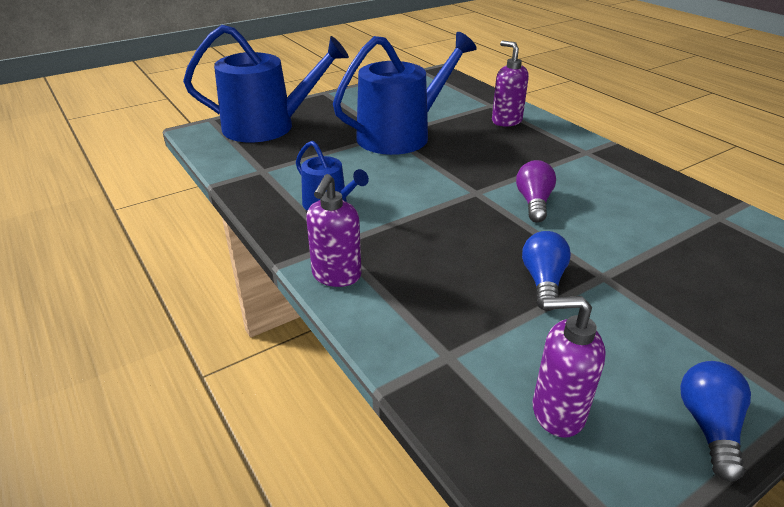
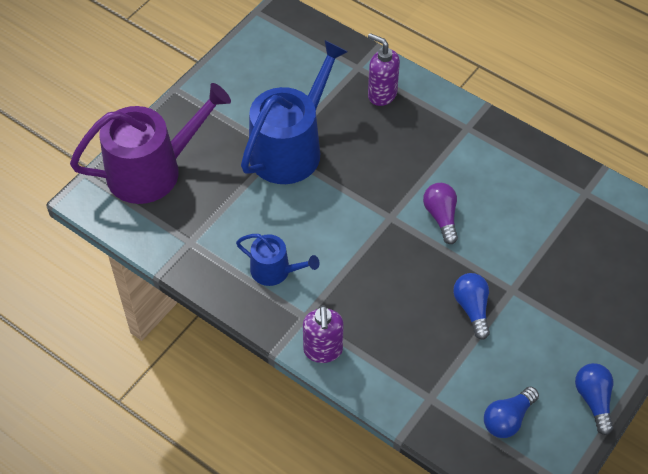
camera: 20 degrees left, 20 degrees up
(268, 126) = (153, 170): blue watering can -> purple watering can
(557, 412) = (508, 419): purple soap dispenser -> blue light bulb

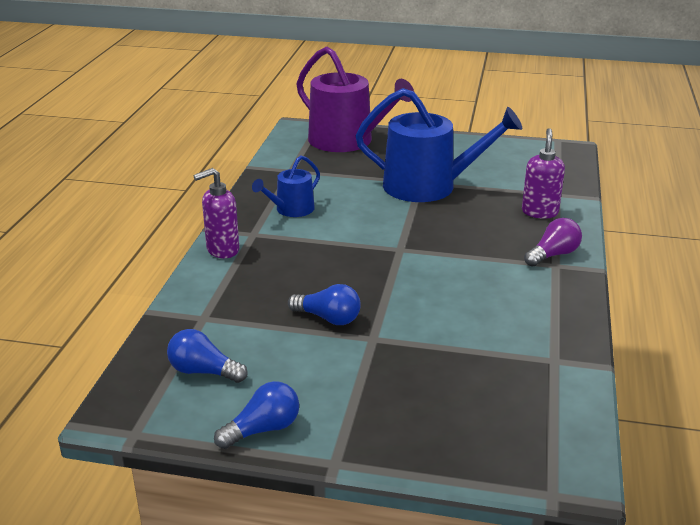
camera: 65 degrees right, 25 degrees down
(275, 271) = (291, 210): blue watering can -> blue watering can turned 45 degrees clockwise
(441, 217) = (426, 275): purple light bulb -> purple light bulb (553, 255)
(472, 309) = (328, 318): blue light bulb -> blue light bulb turned 60 degrees clockwise

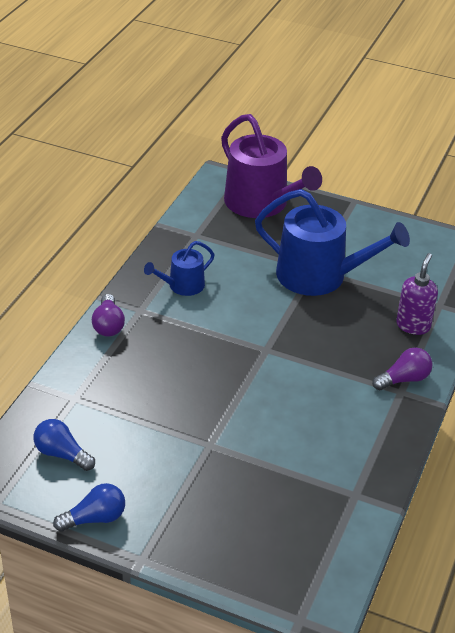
camera: 10 degrees right, 10 degrees up
(222, 250) = (108, 325): purple soap dispenser -> purple light bulb
(328, 318) = (179, 417): blue light bulb -> none

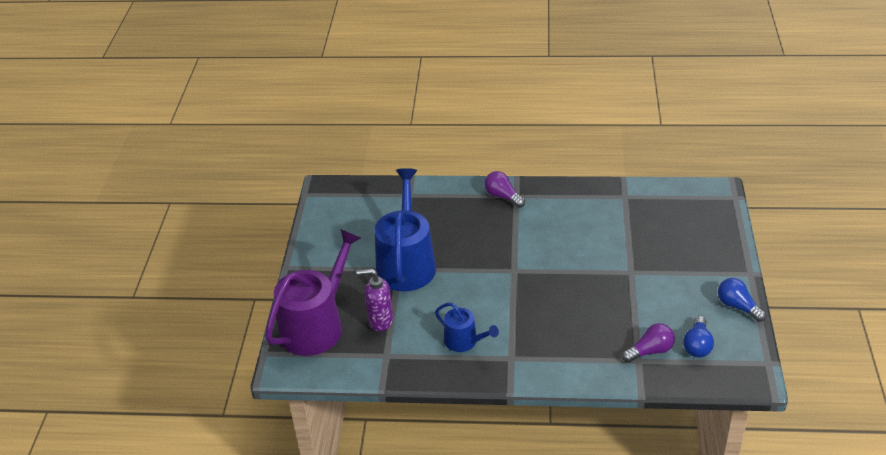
camera: 105 degrees left, 0 degrees up
(108, 325) = (542, 371): purple light bulb -> purple light bulb (650, 351)
(413, 325) = (441, 203): purple soap dispenser -> purple soap dispenser (380, 321)

